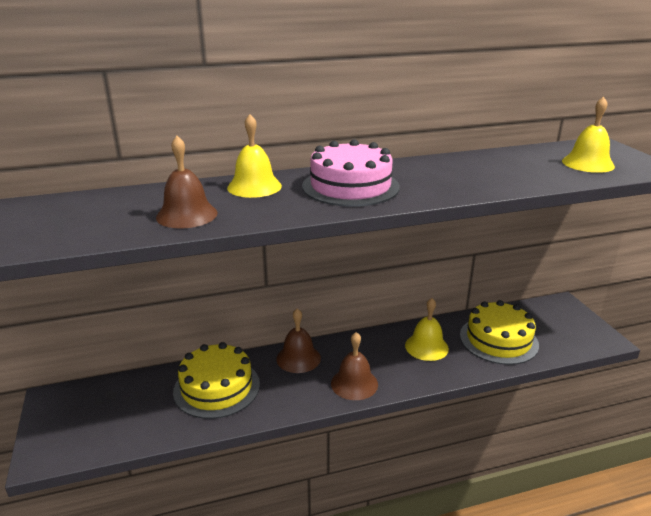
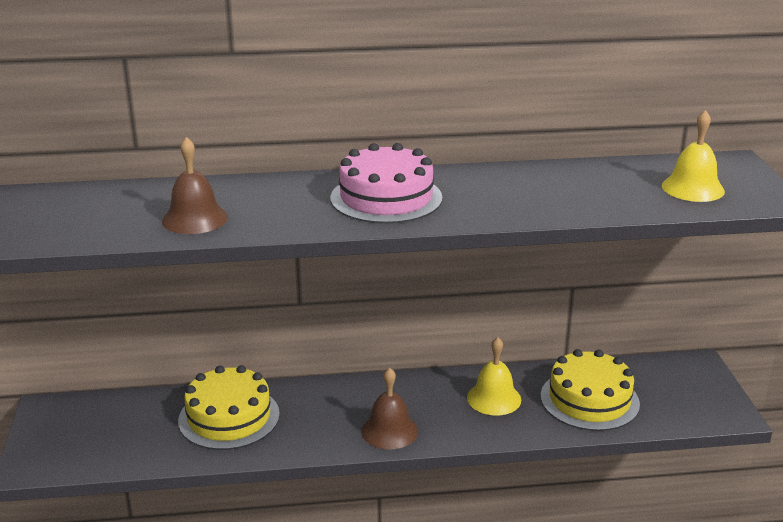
camera: 10 degrees right, 0 degrees up
(254, 186) = (278, 190): yellow bell -> none
(298, 358) = (332, 395): brown bell -> none

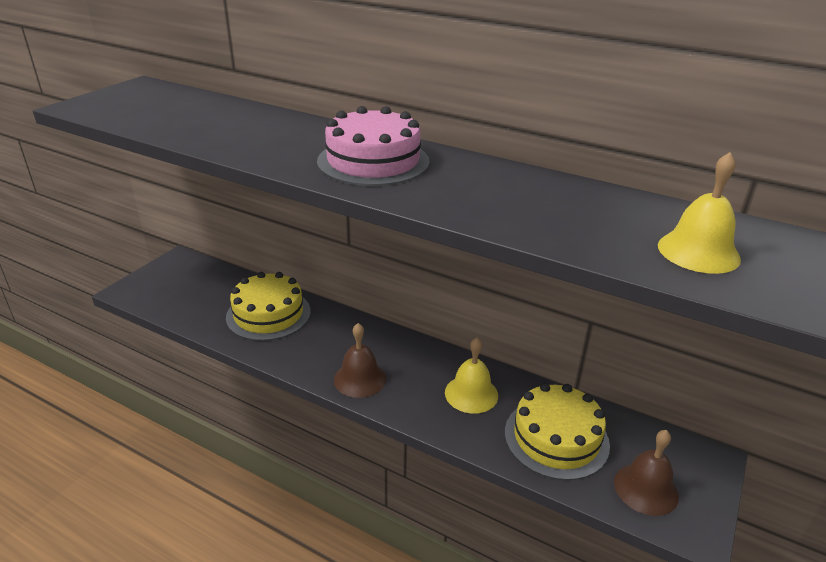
camera: 35 degrees right, 5 degrees up
(195, 219) = (214, 132): brown bell -> brown bell (646, 488)

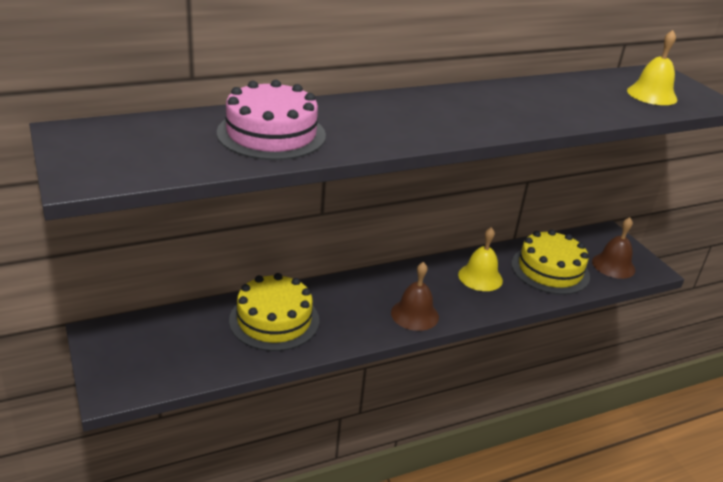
camera: 55 degrees left, 0 degrees up
(373, 161) = (430, 114): pink cake -> pink cake (271, 134)

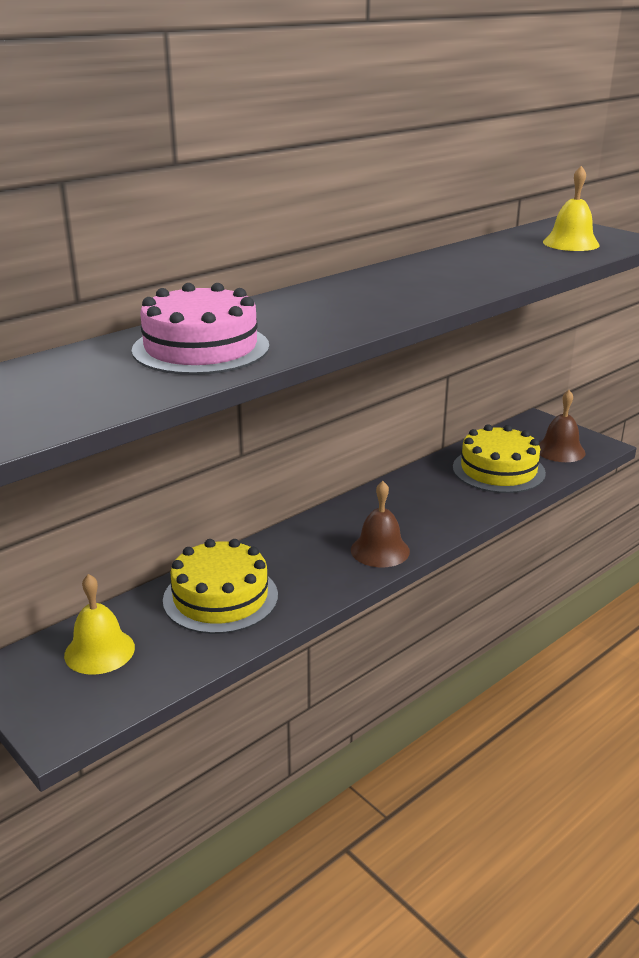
camera: 15 degrees left, 5 degrees down
(480, 277) = (429, 495): yellow bell -> yellow bell (99, 651)

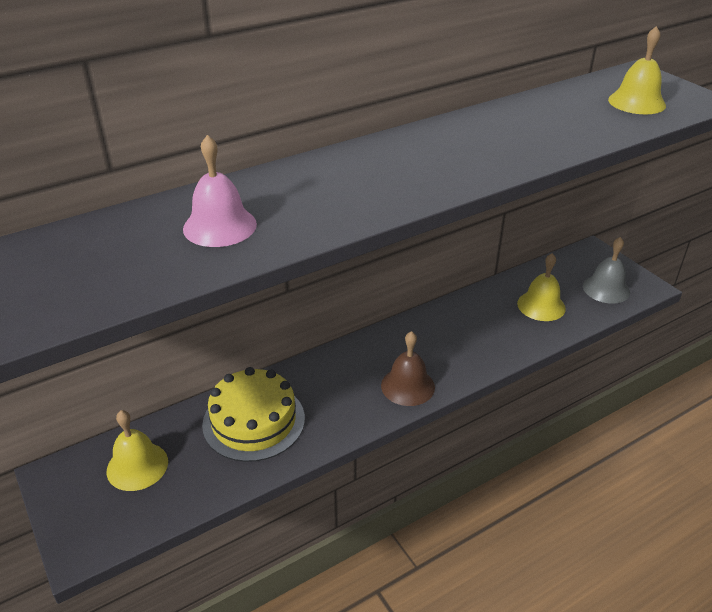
camera: 10 degrees right, 10 degrees up
(201, 348) = (220, 226): pink cake -> pink bell
(498, 470) = (541, 305): yellow cake -> yellow bell
(560, 450) = (606, 289): brown bell -> grey bell

